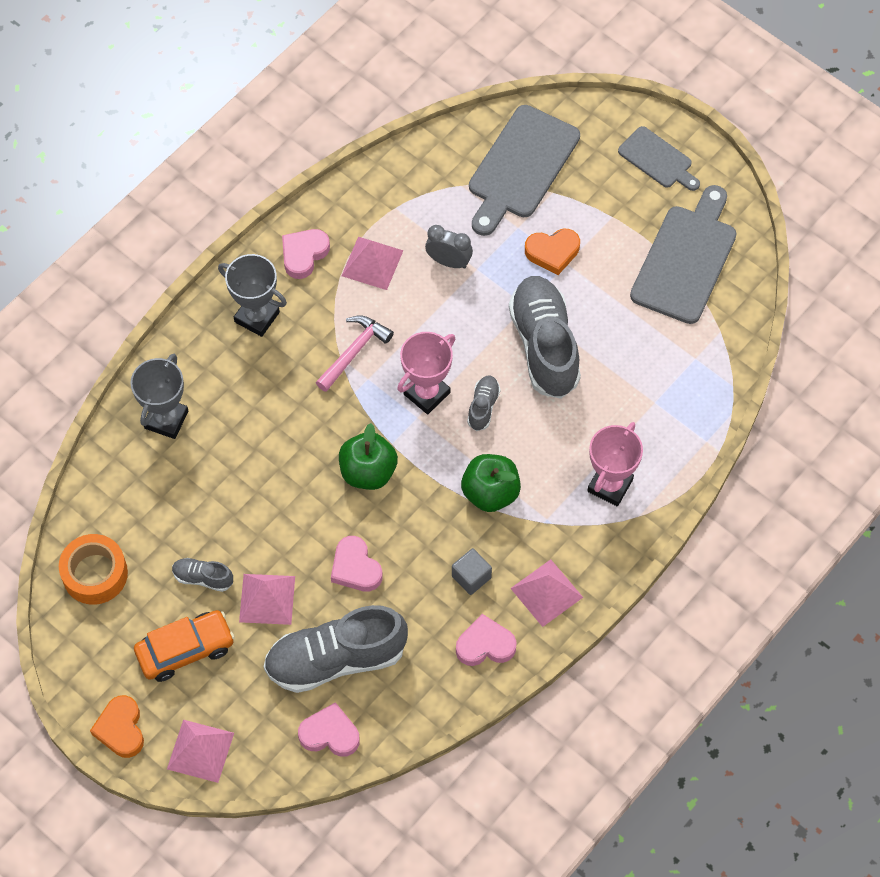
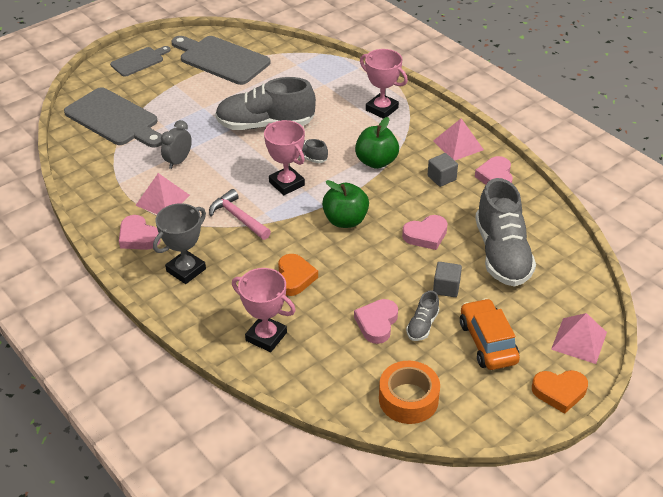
camera: 80 degrees left, 20 degrees down
(166, 419) = (266, 336): grey trophy -> pink trophy
(267, 599) = (446, 287): pink pyramid -> grey cube
(330, 734) = (564, 263): pink heart -> pink heart (377, 323)
(552, 252) = (191, 113): orange heart -> orange heart (294, 278)

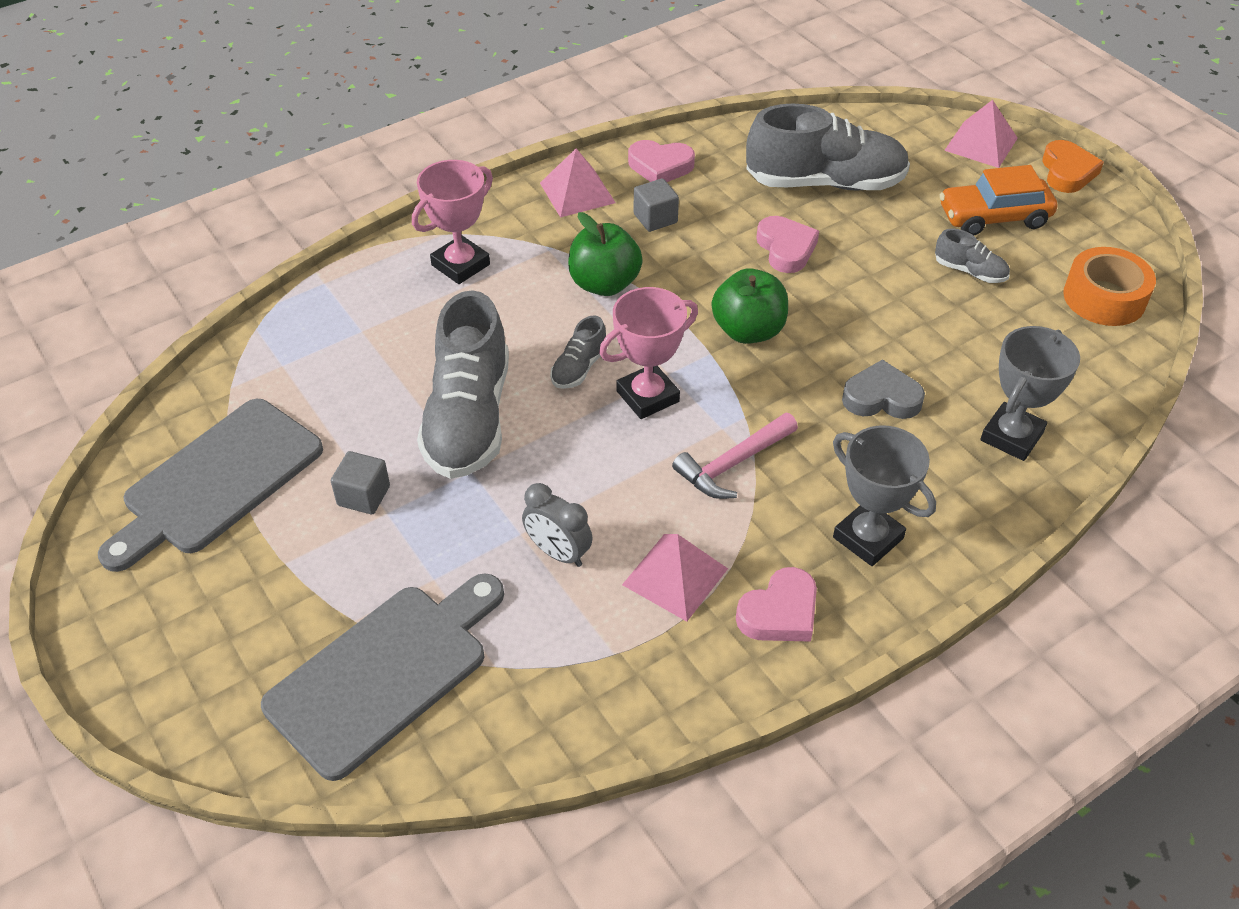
camera: 85 degrees left, 5 degrees up
(139, 61) = (164, 634): grey cutting board -> none
(266, 336) = (1011, 436): pink trophy -> grey trophy
(294, 278) = (881, 397): orange heart -> grey heart
(377, 323) = (971, 315): pink heart -> none
(446, 287) = (895, 241): grey cube -> grey cube (363, 496)

